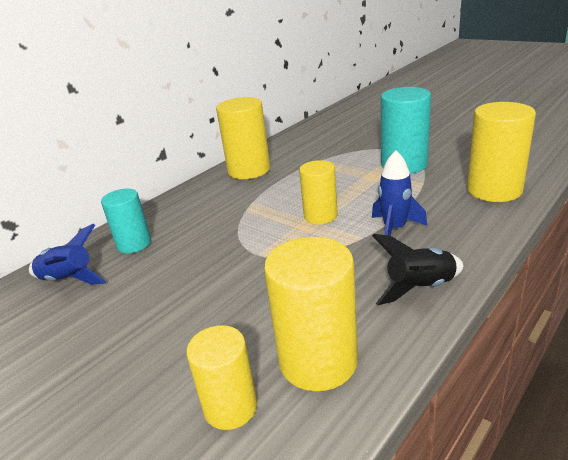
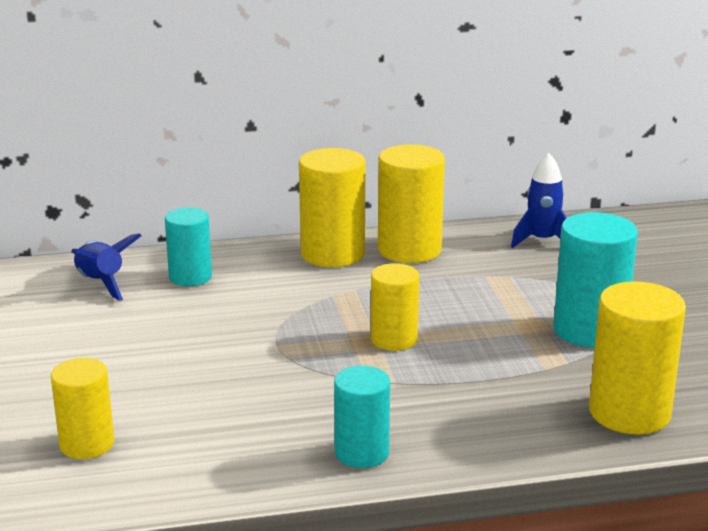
camera: 35 degrees right, 5 degrees down
(318, 361) = (188, 453): yellow cylinder -> yellow cylinder (332, 254)
(394, 229) = (440, 392): blue rocket -> blue rocket (542, 241)
(420, 288) = (362, 453): black rocket -> turquoise cylinder

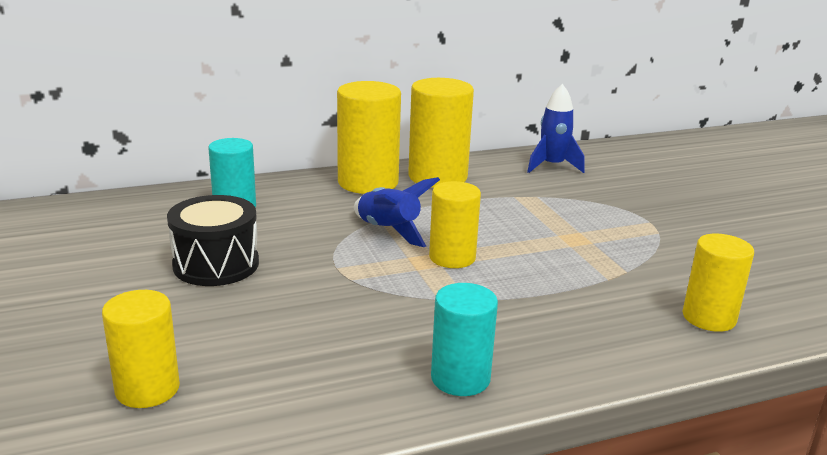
camera: 10 degrees left, 0 degrees up
(101, 283) = (144, 216): blue rocket -> blue rocket (389, 231)
(162, 336) = (216, 264): none -> black drum
(589, 330) = (631, 241): turquoise cylinder -> none
(629, 413) = (709, 318): yellow cylinder -> yellow cylinder, size x0.64

